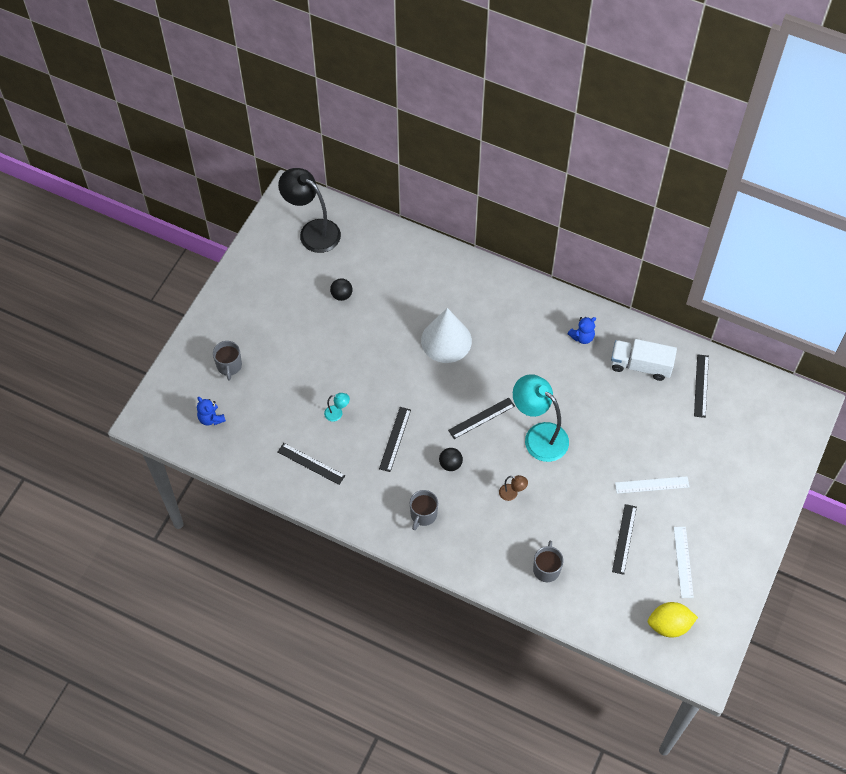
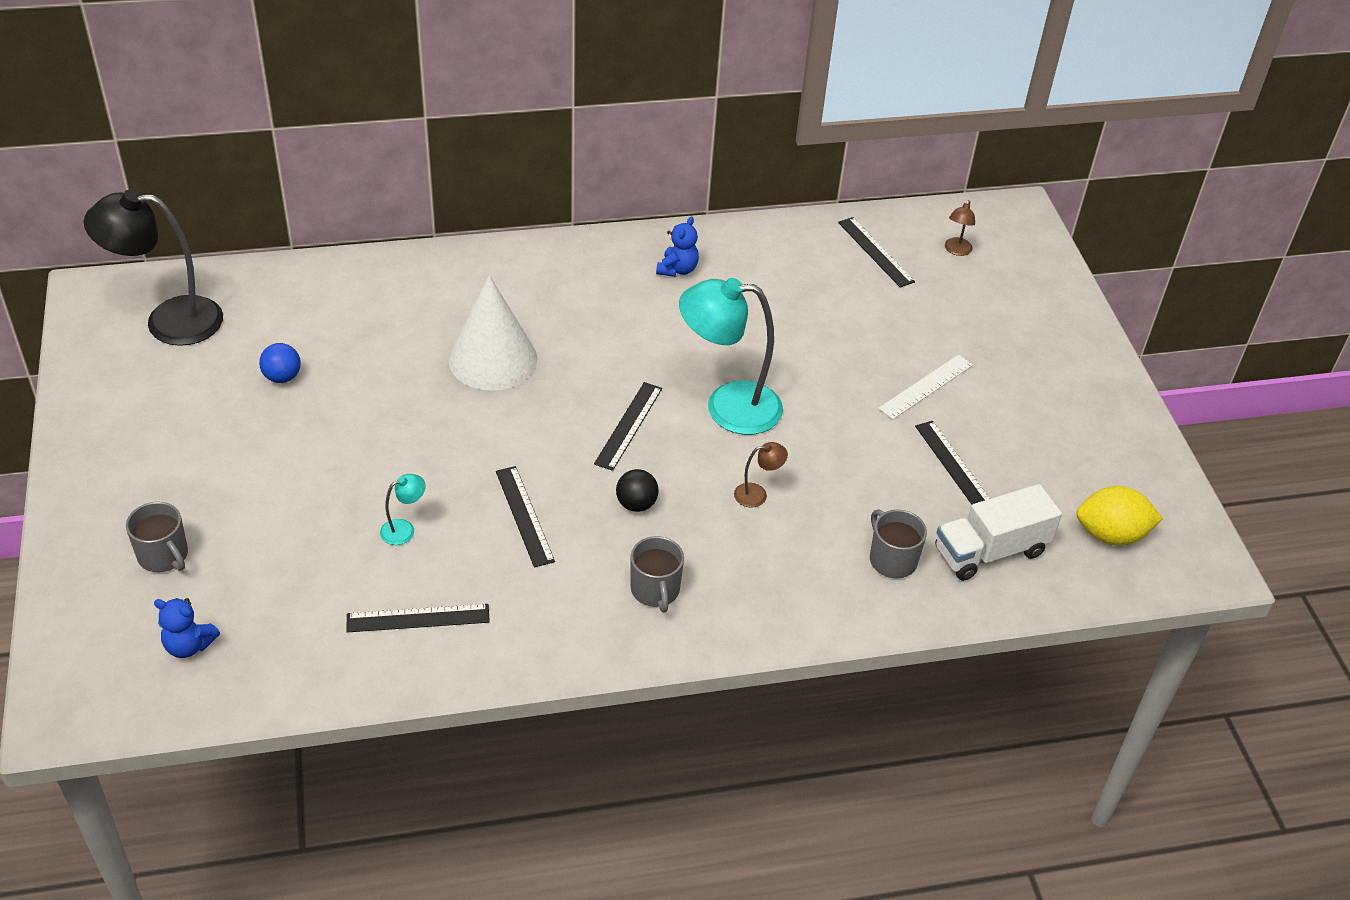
camera: 40 degrees left, 15 degrees down
(341, 295) = (282, 377): black ball -> blue ball
(640, 365) = (782, 265): white truck -> white truck (990, 551)
(669, 625) = (1111, 535): yellow lemon -> yellow lemon turned 45 degrees clockwise
(683, 562) = (1051, 451): white ruler -> none
(748, 410) = (956, 250): none -> brown lamp

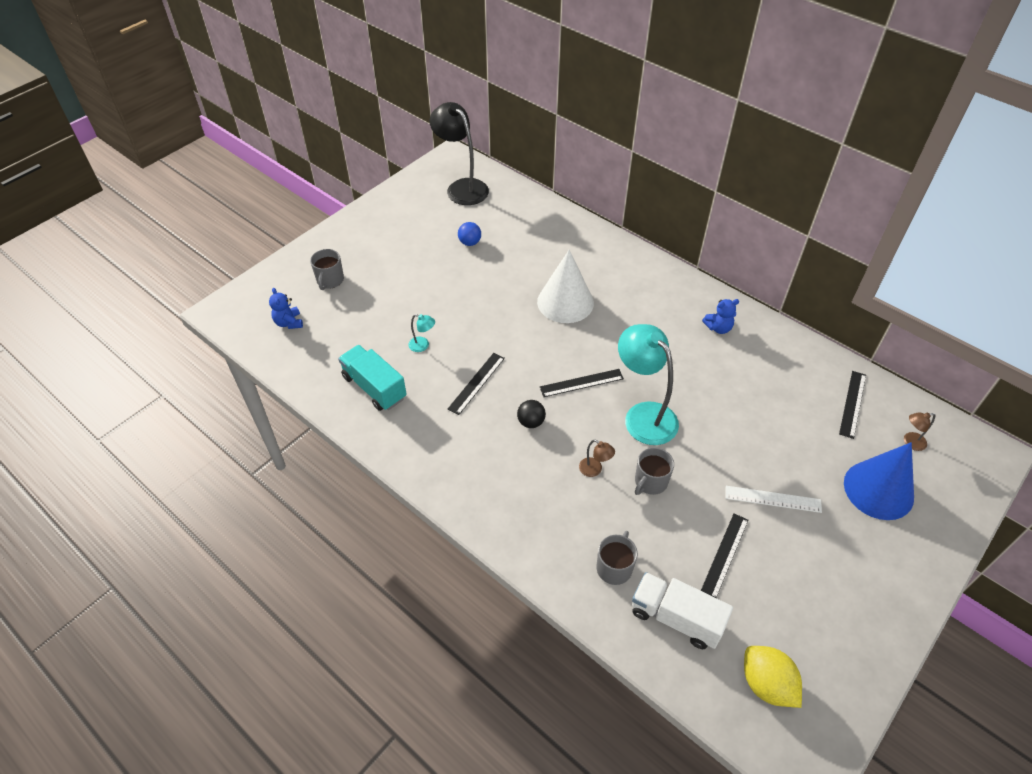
camera: 55 degrees right, 5 degrees up
(418, 618) = (374, 387): black ruler -> turquoise truck
(655, 590) = (481, 469): grey mug -> grey mug (650, 482)
(985, 310) = (878, 490): none -> blue cone

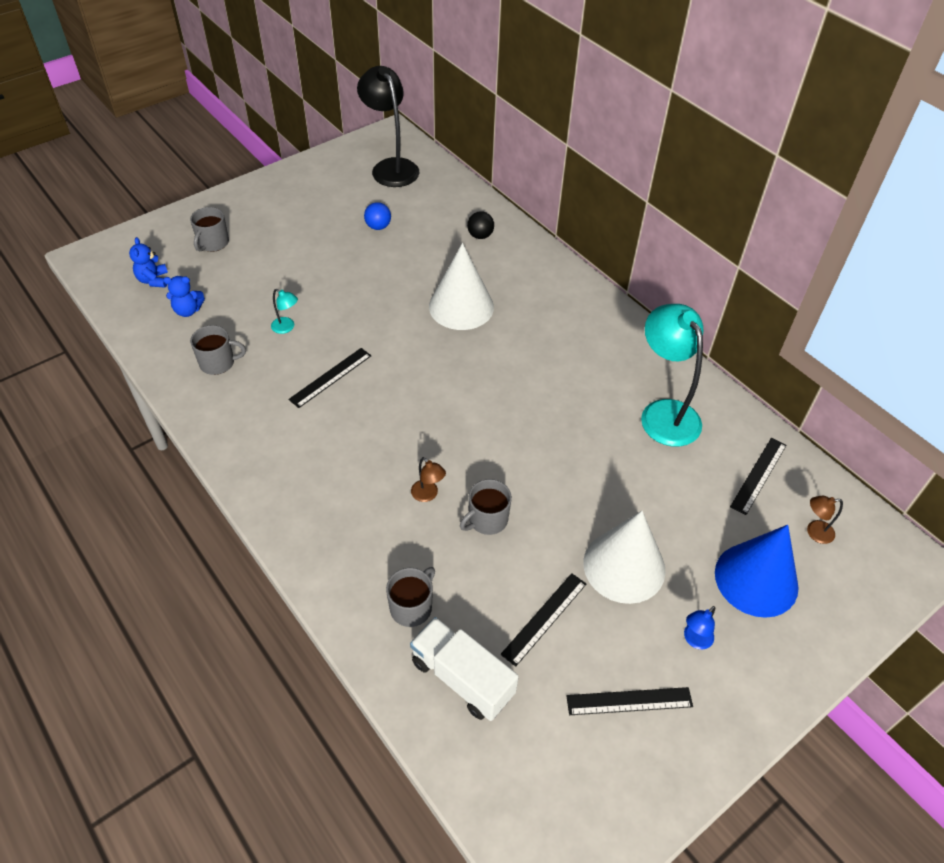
camera: 10 degrees right, 0 degrees up
(374, 387) = (218, 363): turquoise truck -> grey mug
(531, 422) = (375, 430): black ball -> black ball (480, 236)
(581, 383) = (448, 397): black ruler -> black ruler (629, 701)
(643, 415) = (505, 445): turquoise lamp -> turquoise lamp (664, 413)
(718, 328) = (627, 363): blue teddy bear -> blue teddy bear (188, 310)
(766, 684) = (542, 775): yellow lemon -> none
(773, 499) = (624, 566): white ruler -> white cone
(847, 549) = (694, 640): none -> blue lamp

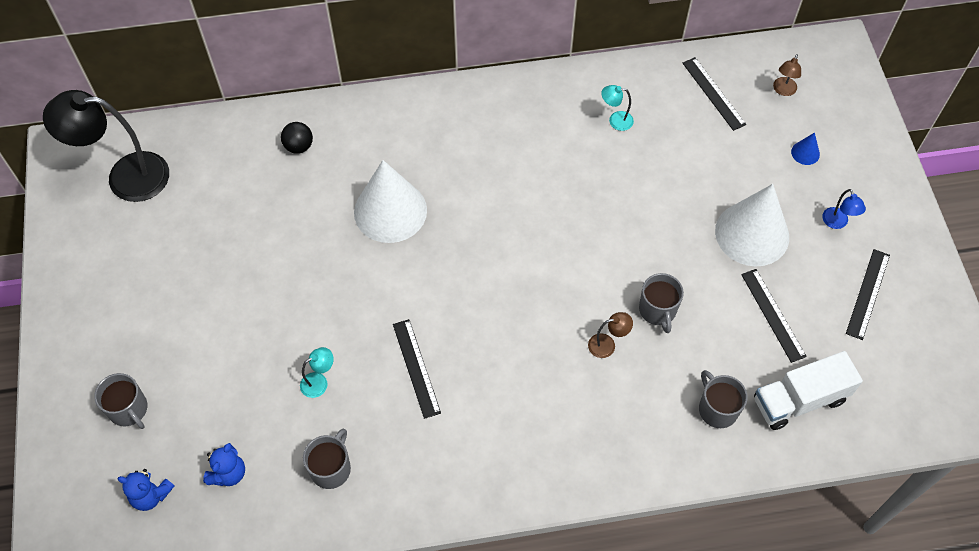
camera: 60 degrees left, 10 degrees up
(378, 227) = (219, 232): blue ball -> none
(664, 413) = (615, 120): turquoise lamp -> turquoise lamp, size x0.42
(756, 579) = (805, 153): blue cone -> blue cone, size x0.40

